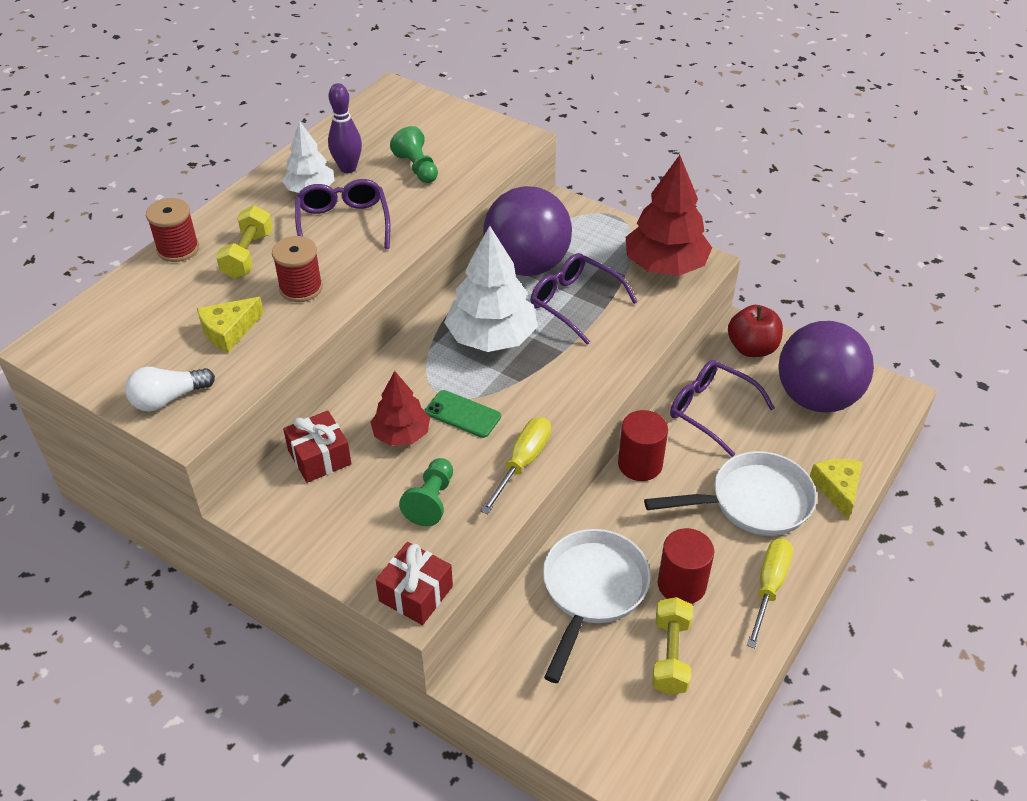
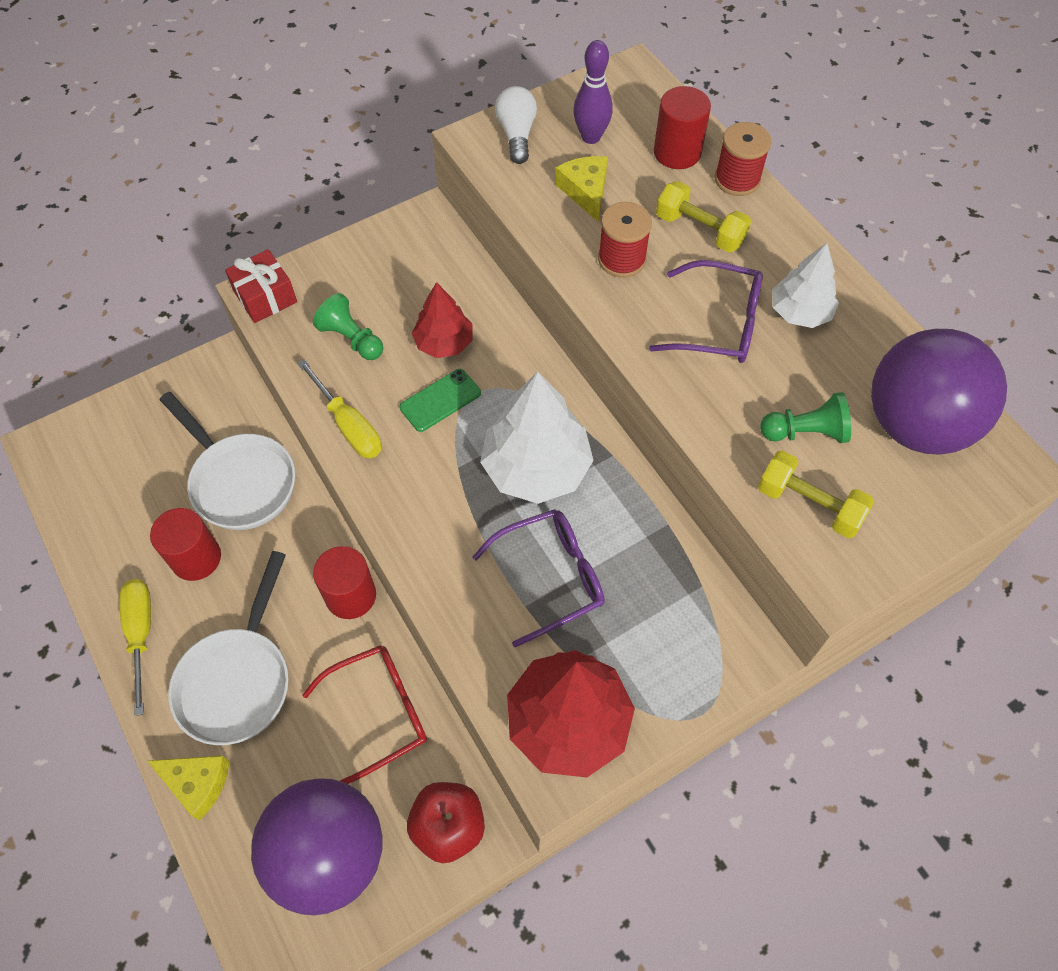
camera: 115 degrees right, 15 degrees up
(156, 290) = (677, 152): none -> red cylinder
(319, 457) = (453, 275): red gift -> none
(348, 168) = (832, 360): purple bowling pin -> purple bowling pin (591, 137)
(527, 265) = (644, 555): purple ball -> purple ball (916, 424)
(670, 655) = (139, 511): yellow dumbbell -> yellow dumbbell (809, 504)
(711, 410) = (379, 712): purple glasses -> red glasses
(769, 587) = (141, 634): yellow screwdriver -> yellow screwdriver turned 150 degrees counterclockwise

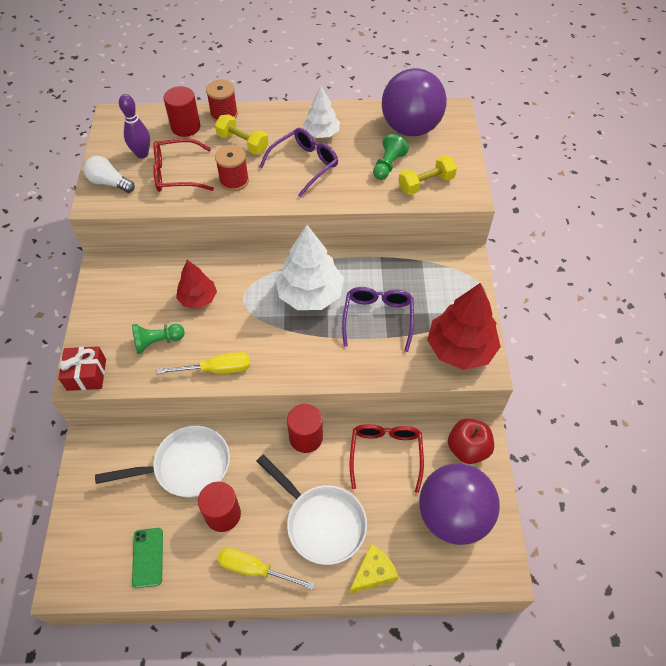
camera: 60 degrees left, 5 degrees down
(440, 400) = (235, 317): green phone -> green phone (147, 557)
(585, 191) = (177, 173): yellow cheese -> red glasses
(699, 230) = (242, 143): yellow dumbbell -> yellow dumbbell turned 60 degrees clockwise

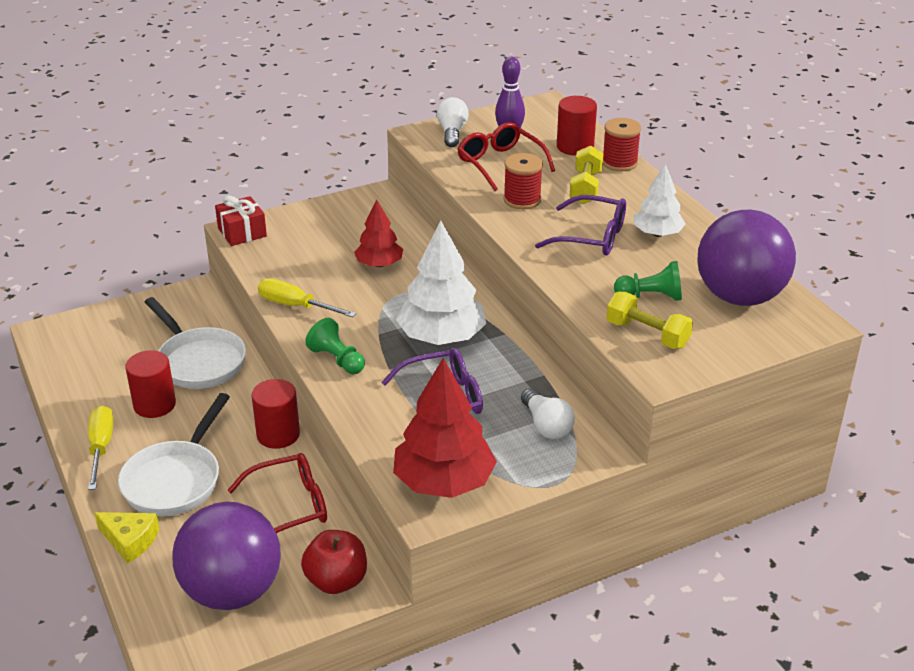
camera: 65 degrees right, 20 degrees down
(147, 557) = (88, 372): green phone -> none
(157, 342) = (306, 258): green pawn -> green pawn (337, 360)
(217, 369) = (295, 306): yellow screwdriver -> yellow screwdriver turned 150 degrees clockwise
(430, 275) = (546, 425): none -> white light bulb

